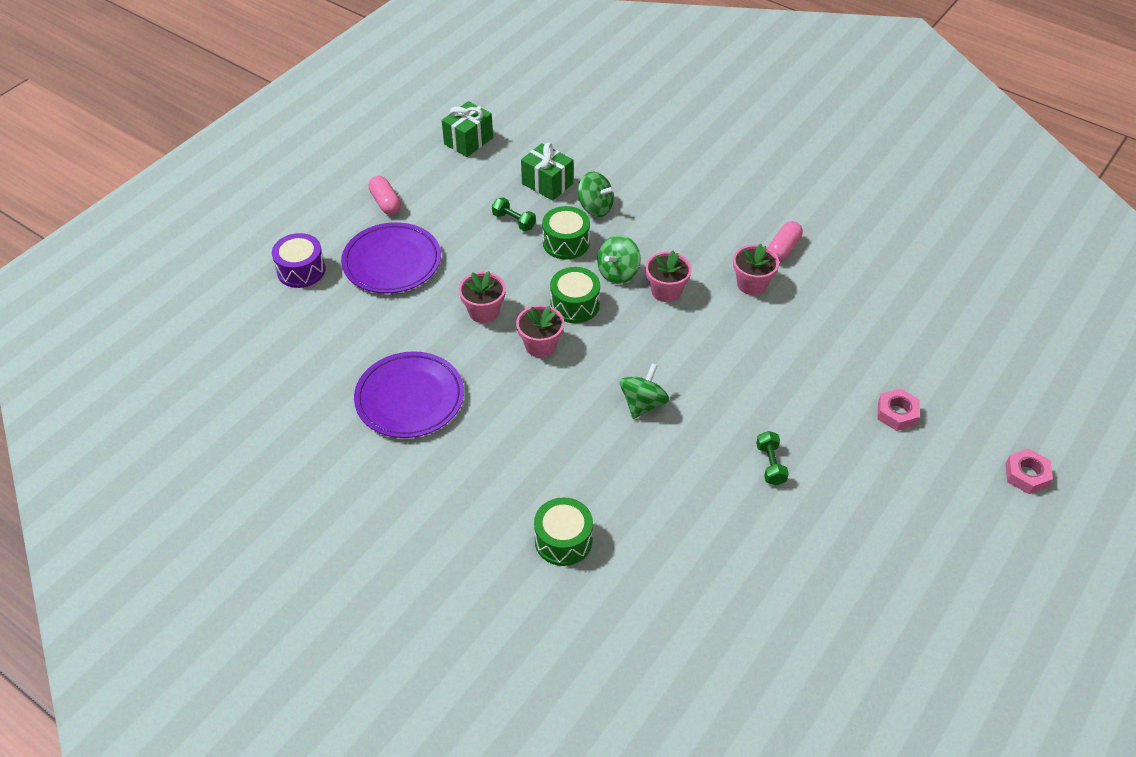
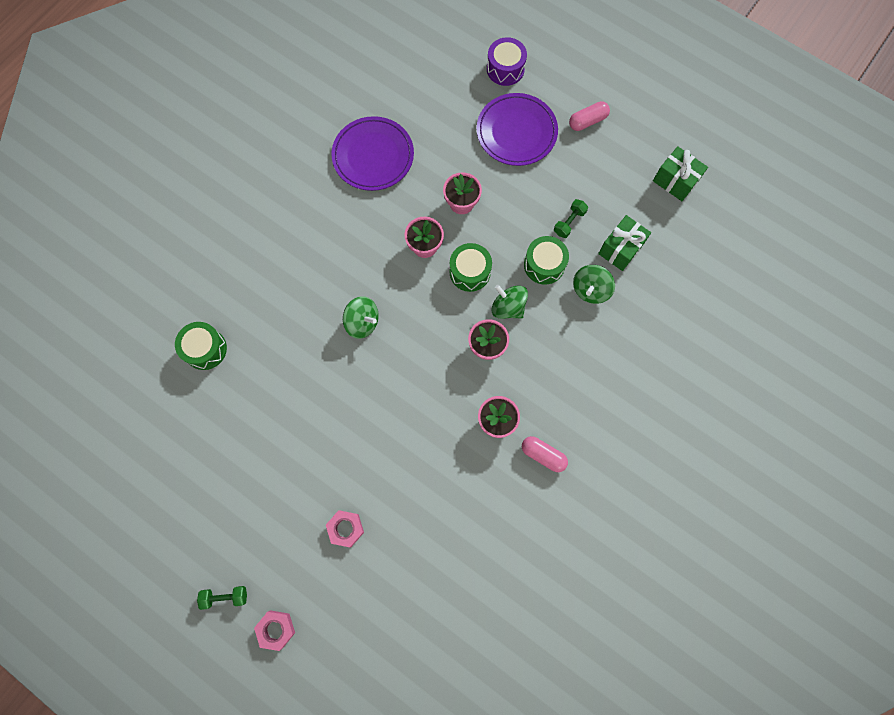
camera: 90 degrees right, 25 degrees up
(563, 540) = (241, 263): green drum -> green drum (205, 349)
(770, 465) = (298, 416): green dumbbell -> green dumbbell (225, 596)

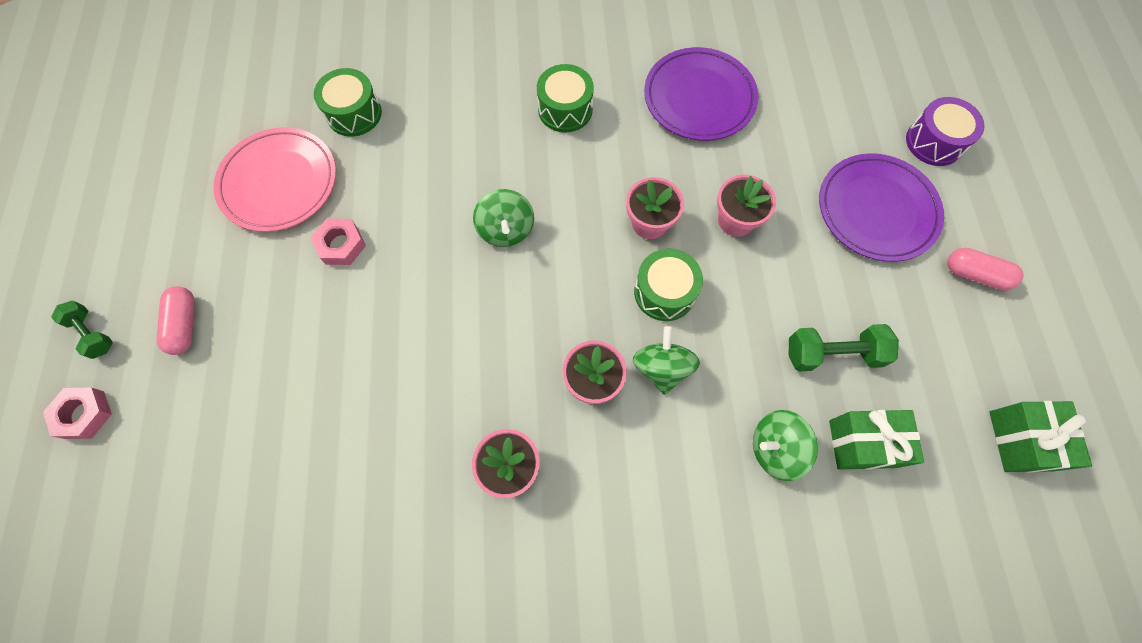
camera: 50 degrees right, 5 degrees down
(215, 425) = (279, 182): none -> pink plate
(345, 528) = (252, 397): pink nut -> pink nut (341, 245)
(543, 455) = (512, 562): pink capsule -> pink capsule (185, 325)
(544, 265) = (752, 367): green drum -> green drum (565, 109)
(569, 222) = (832, 354): green dumbbell -> green dumbbell, size x1.53

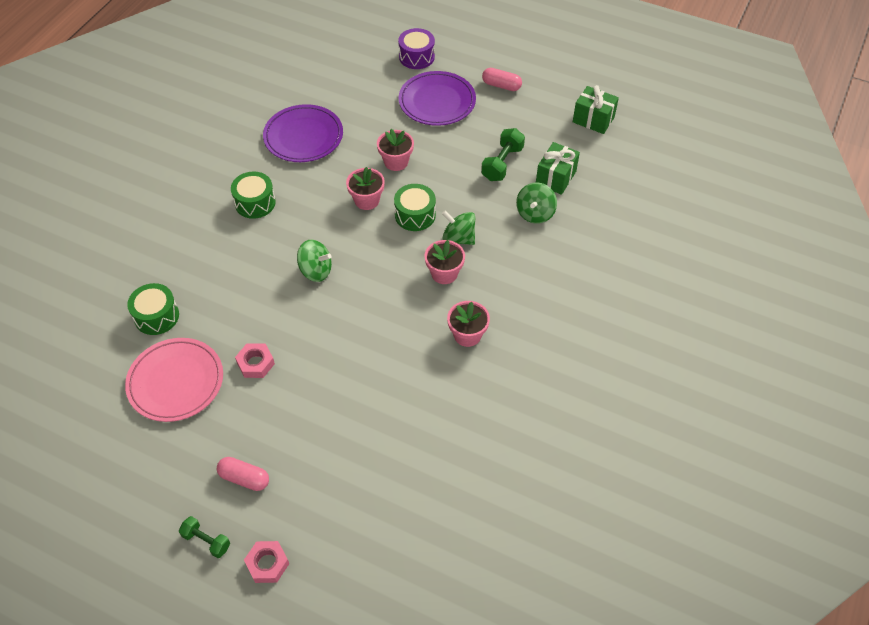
camera: 60 degrees left, 15 degrees down
(92, 334) = (206, 541): green dumbbell -> green dumbbell turned 45 degrees clockwise
(975, 274) = (501, 85): pink capsule -> pink capsule turned 60 degrees clockwise

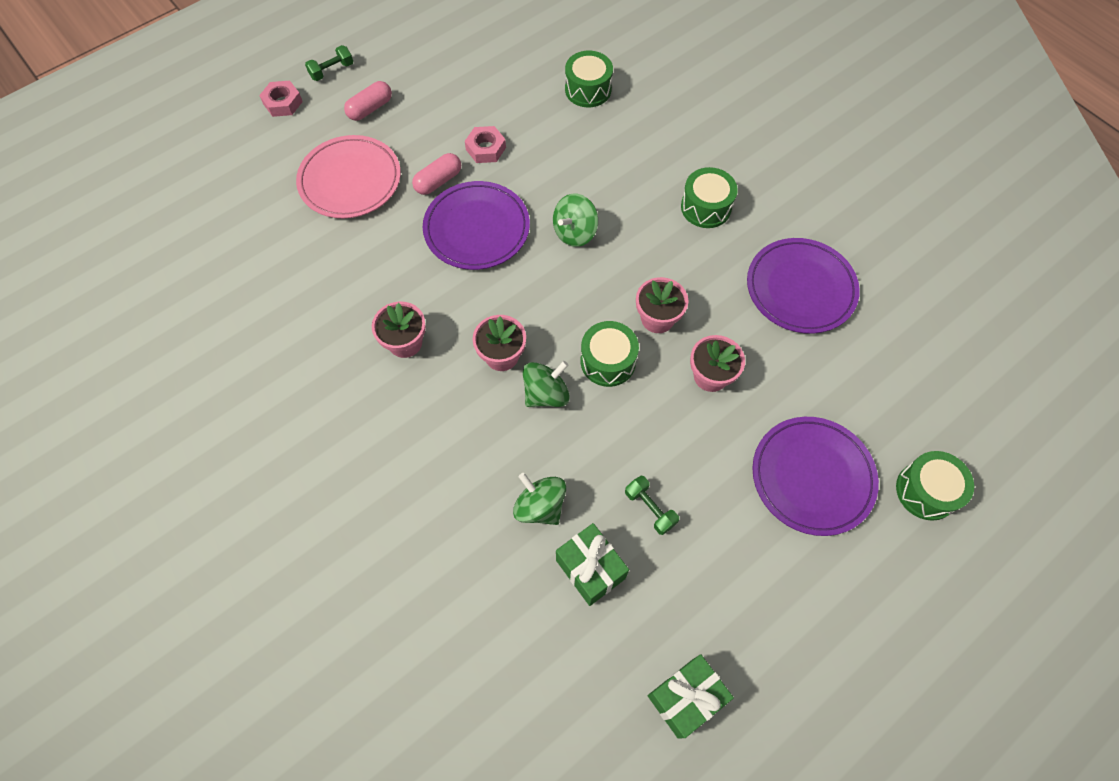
camera: 115 degrees right, 10 degrees up
(176, 382) = (502, 86): pink plate -> pink plate (350, 180)
(342, 334) = (477, 228): none -> purple plate
(416, 57) = (926, 491): purple drum -> green drum
(501, 85) = (817, 589): pink capsule -> pink capsule (438, 181)
(502, 163) = (650, 508): green dumbbell -> green dumbbell, size x0.65

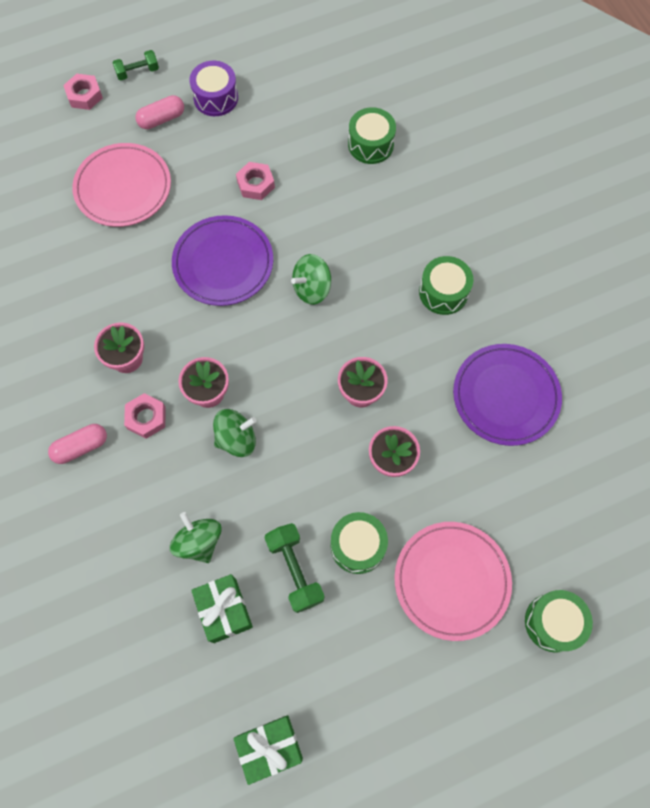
camera: 15 degrees right, 5 degrees up
(419, 78) = (216, 98): none -> purple drum
(438, 181) = (202, 207): pink capsule -> pink capsule (81, 447)
(444, 396) = (146, 418): none -> pink nut
(608, 361) = (302, 422): green drum -> green drum (358, 546)
(650, 508) = (295, 570): green dumbbell -> green dumbbell, size x1.53
(812, 477) = (451, 581): purple plate -> pink plate

